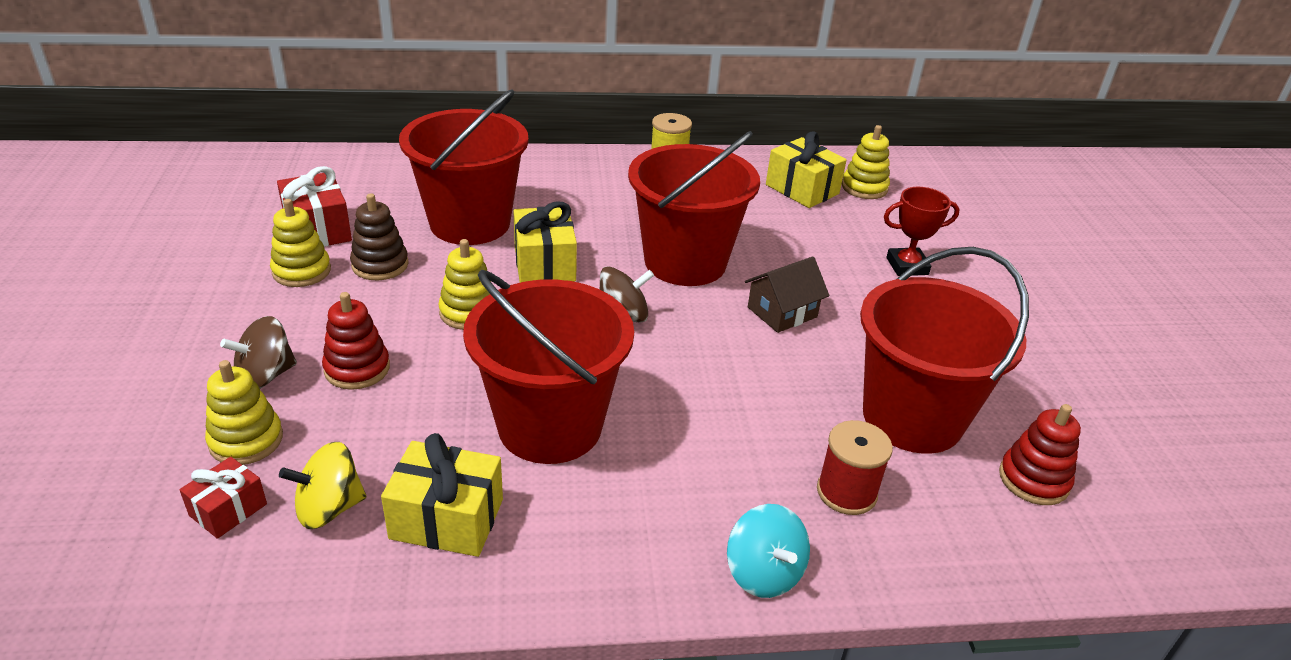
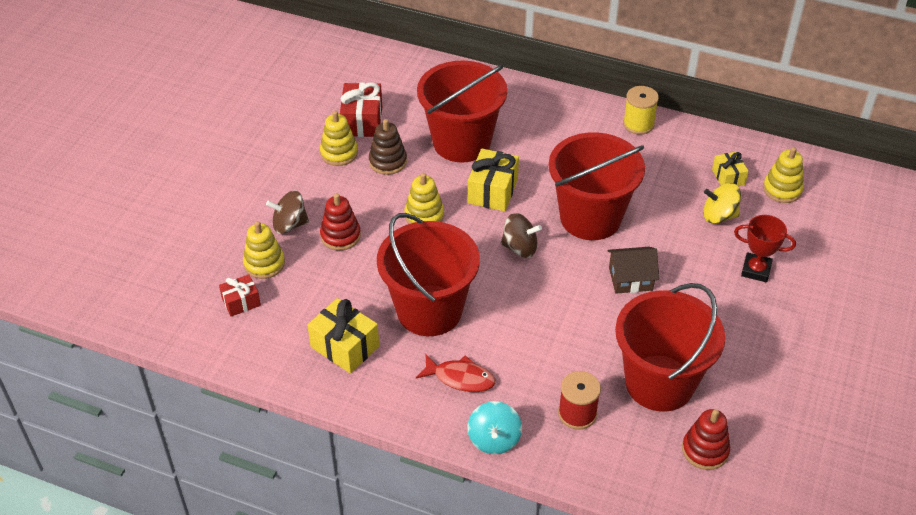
camera: 30 degrees right, 10 degrees up
(329, 508) = (289, 319): yellow spinning top -> yellow spinning top (719, 216)
(655, 502) = (460, 378): none -> red fish
(802, 189) = (728, 177): yellow gift -> yellow gift, size x0.61

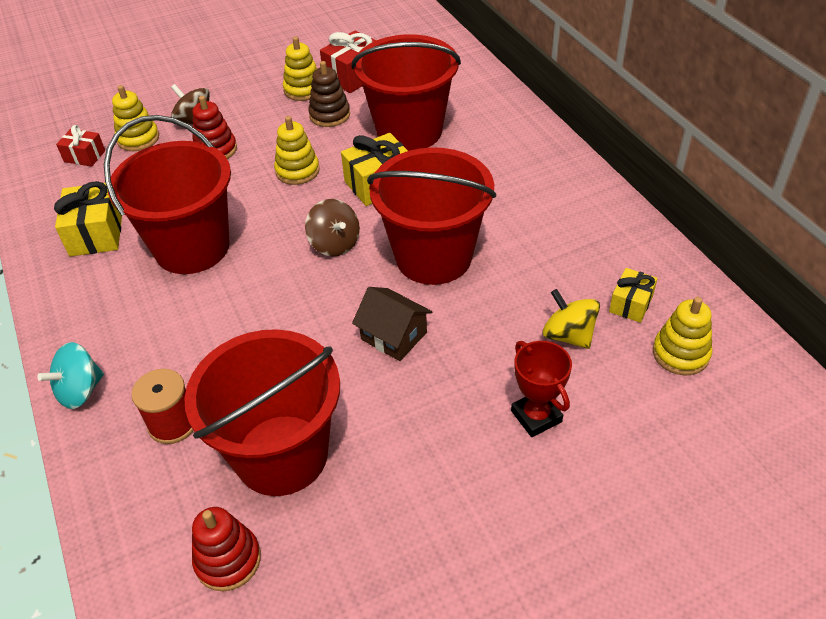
camera: 45 degrees right, 0 degrees up
(460, 378) = (133, 319): red fish -> none
(638, 124) = (598, 201): yellow spool -> none

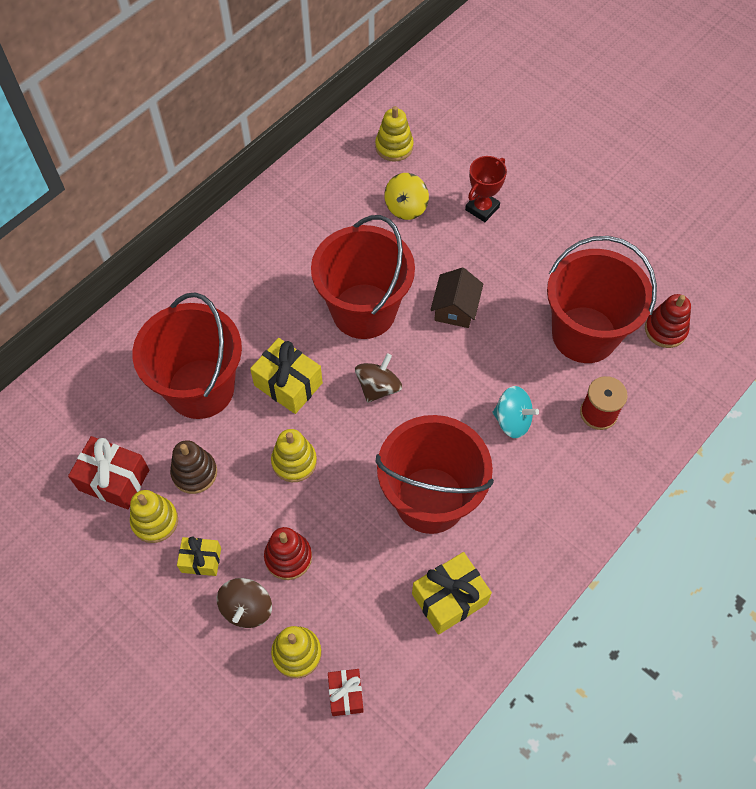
camera: 115 degrees left, 15 degrees up
(80, 391) = (608, 494): turquoise spinning top -> turquoise spinning top (512, 421)
(631, 304) = (360, 180): yellow gift -> yellow gift (201, 560)

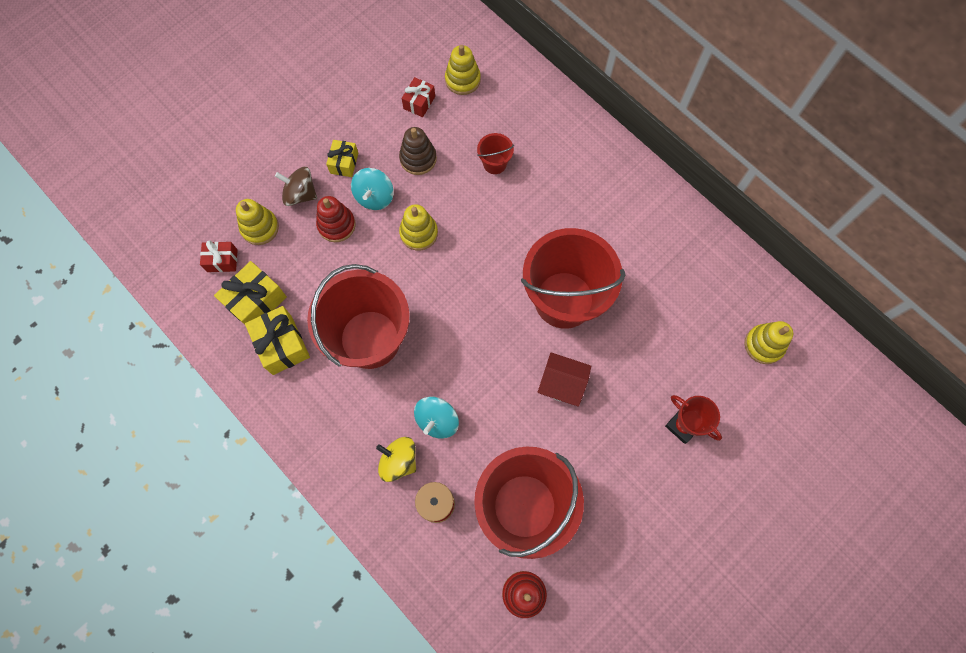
camera: 95 degrees right, 10 degrees up
(114, 480) = (419, 102): red gift -> red gift, size x0.61
(155, 521) = (381, 131): yellow stacking toy -> yellow stacking toy (462, 80)
(201, 388) = (494, 163): red bucket -> red bucket, size x0.41
(248, 517) = (374, 197): none -> turquoise spinning top
(288, 384) = (493, 232): yellow gift -> yellow gift (256, 301)
(378, 387) = (483, 306): brown spinning top -> none
(406, 207) = (684, 349): yellow spinning top -> yellow spinning top (398, 461)
(455, 308) = (562, 383): brown house -> red house

